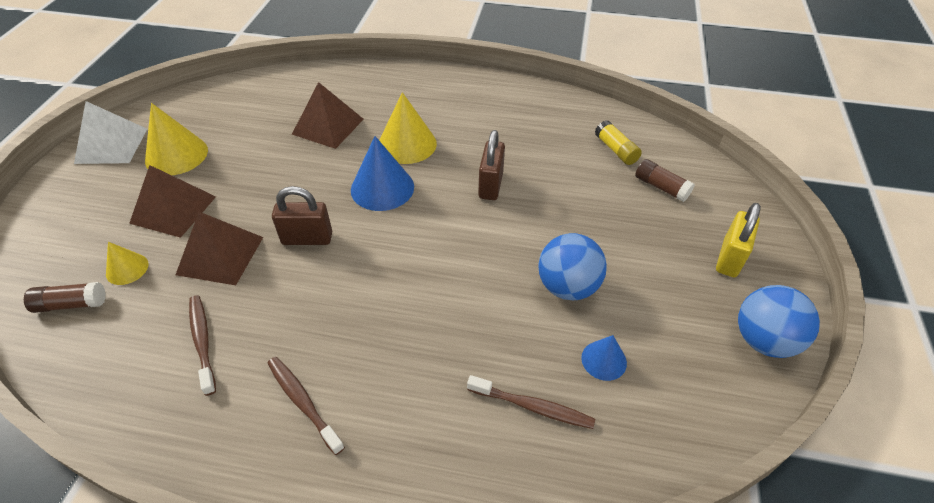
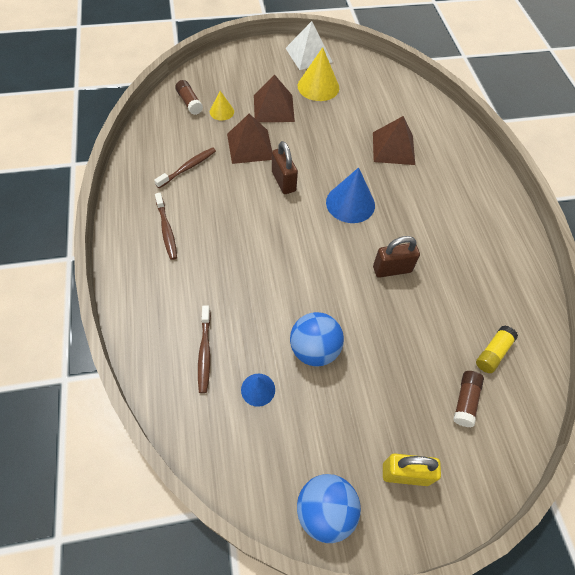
camera: 65 degrees right, 10 degrees up
(303, 402) = (166, 230): brown toothbrush -> brown toothbrush turned 135 degrees clockwise
(407, 144) = (404, 201): yellow cone -> none

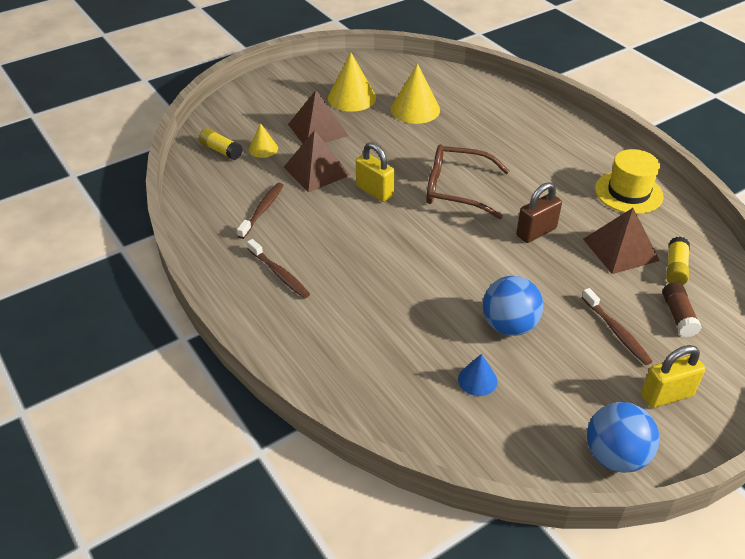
camera: 20 degrees left, 15 degrees down
(189, 102) = (221, 150): brown glue stick -> yellow glue stick
(204, 352) = (399, 368): brown toothbrush -> brown toothbrush (616, 332)
(283, 181) = (375, 191): brown padlock -> yellow padlock
(308, 55) = (321, 72): white pyramid -> none
(350, 203) = (456, 189): blue cone -> brown glasses
(363, 114) = (415, 109): none -> yellow cone
(393, 148) = (465, 129): brown pyramid -> brown pyramid (620, 249)
(498, 260) = (628, 192): none -> yellow hat

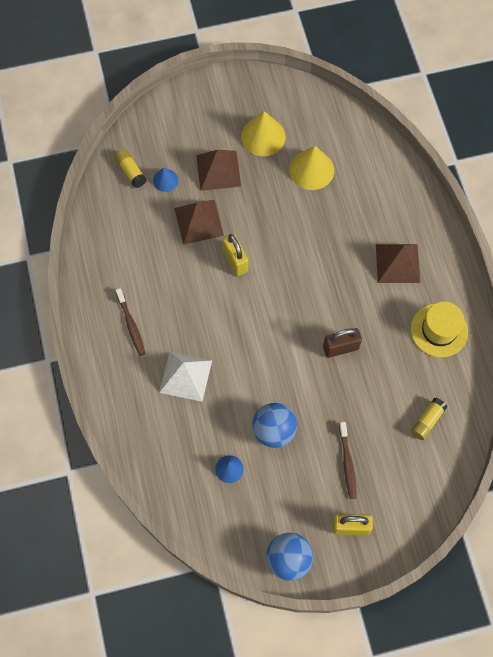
camera: 20 degrees right, 25 degrees up
(262, 210) = (141, 253): brown toothbrush -> none
(263, 149) = (165, 180): yellow cone -> blue cone
(371, 303) = (185, 376): none -> white pyramid
(456, 189) = (301, 280): brown glasses -> none
(620, 249) = (396, 388): brown pyramid -> brown pyramid (397, 263)
(678, 316) = (401, 465): brown glue stick -> none

